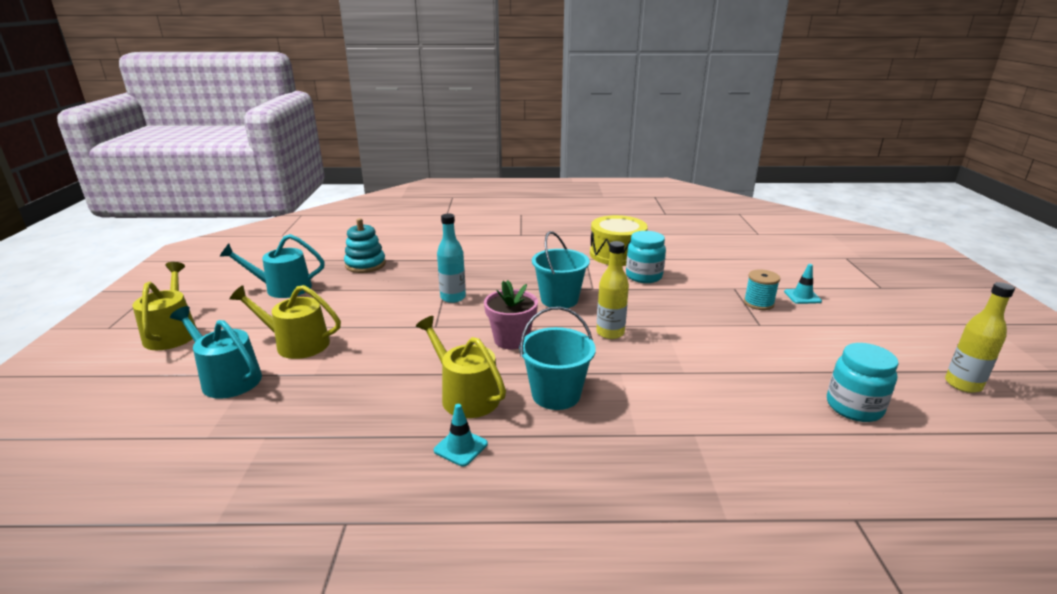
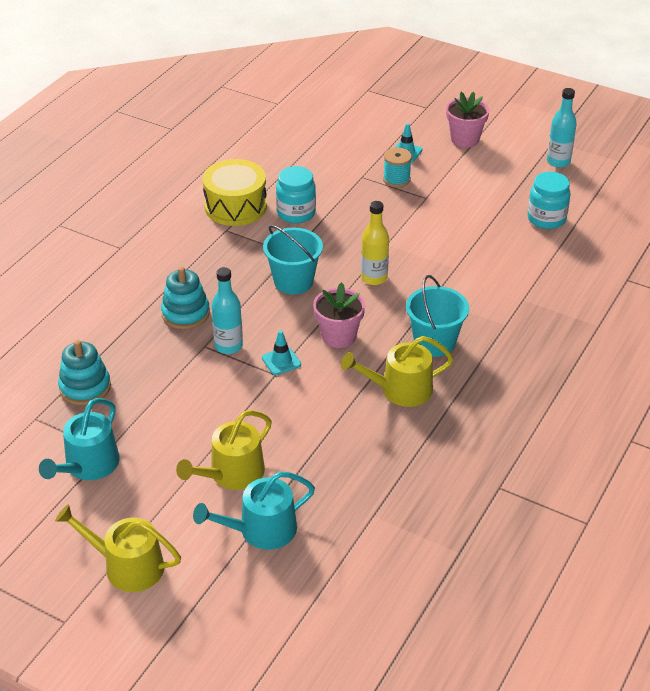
camera: 60 degrees left, 15 degrees up
(460, 447) = (461, 412): turquoise traffic cone -> turquoise traffic cone (281, 361)
(474, 272) = (185, 313): none -> turquoise stacking toy
(879, 318) = (465, 139): none -> pink flower pot
(963, 384) = (558, 161): yellow bottle -> turquoise bottle

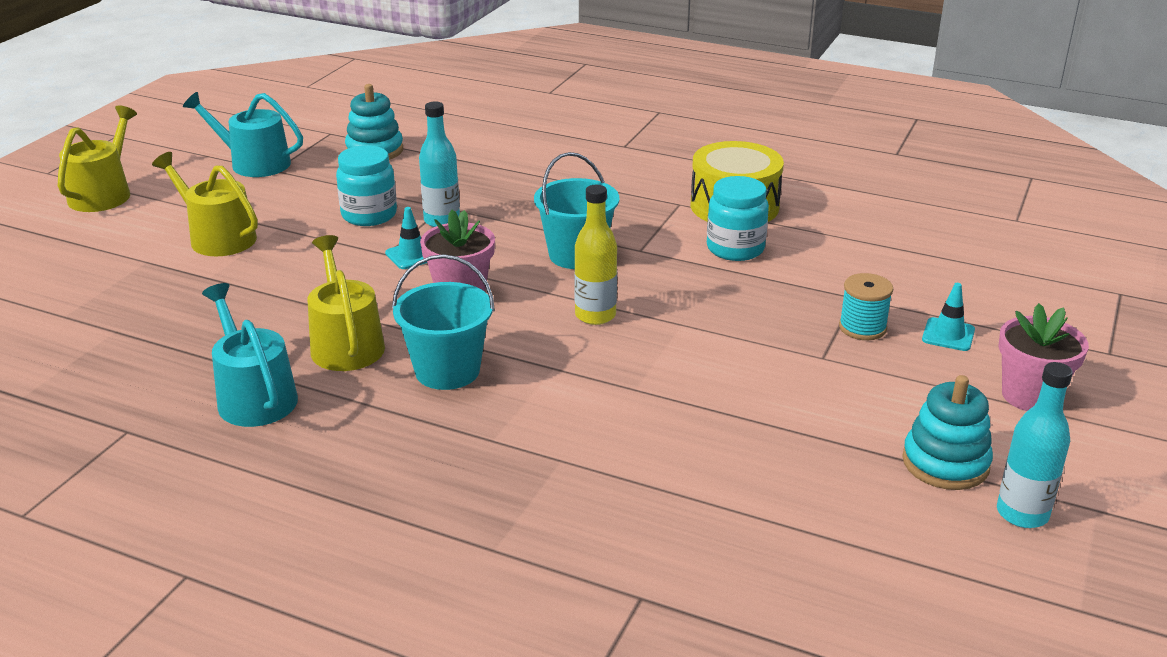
camera: 85 degrees right, 10 degrees down
(185, 313) = (502, 191): turquoise stacking toy -> turquoise stacking toy (945, 463)
(261, 530) = (122, 260): turquoise watering can -> turquoise watering can (254, 396)
(546, 219) = (811, 492): turquoise jar -> turquoise jar (369, 215)

